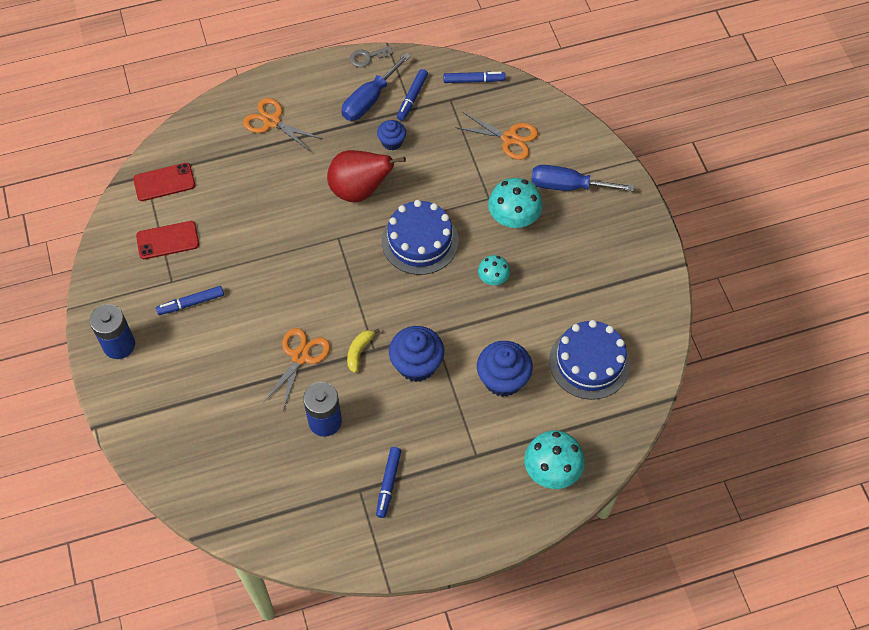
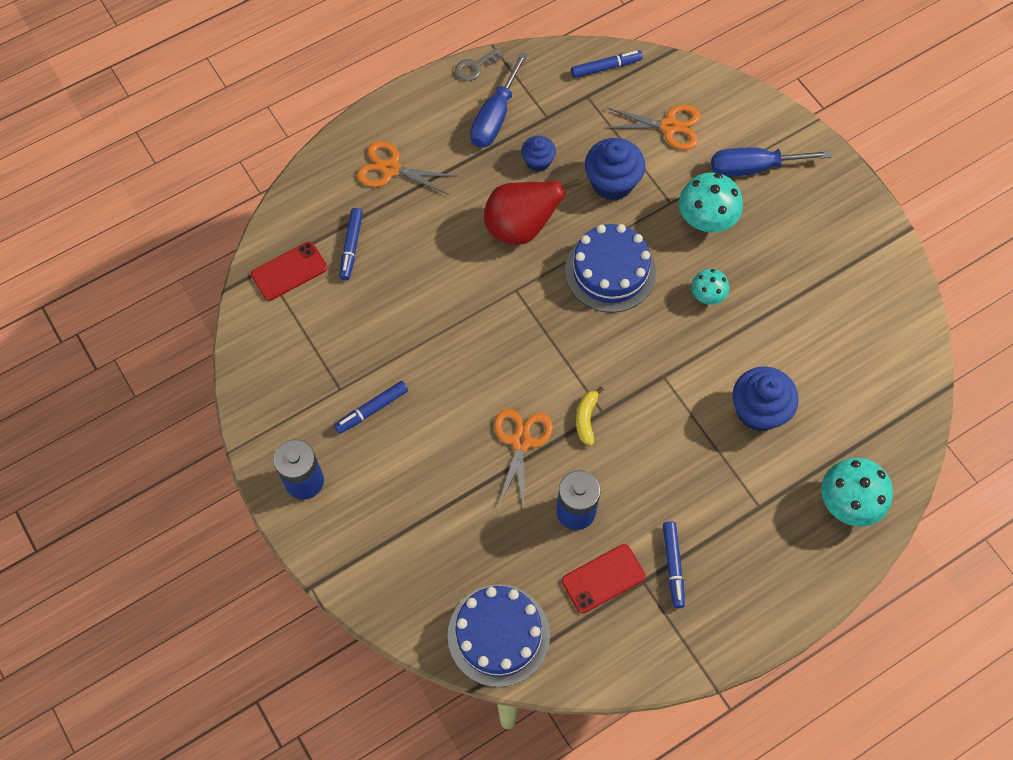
camera: 15 degrees left, 5 degrees up
(167, 240) = (318, 340): red phone -> red phone (603, 578)
(412, 98) = (543, 104): blue marker -> blue marker (351, 247)
(416, 364) = (656, 417): blue cupcake -> blue cupcake (612, 183)
(589, 362) = (846, 366): blue cake -> blue cake (498, 635)

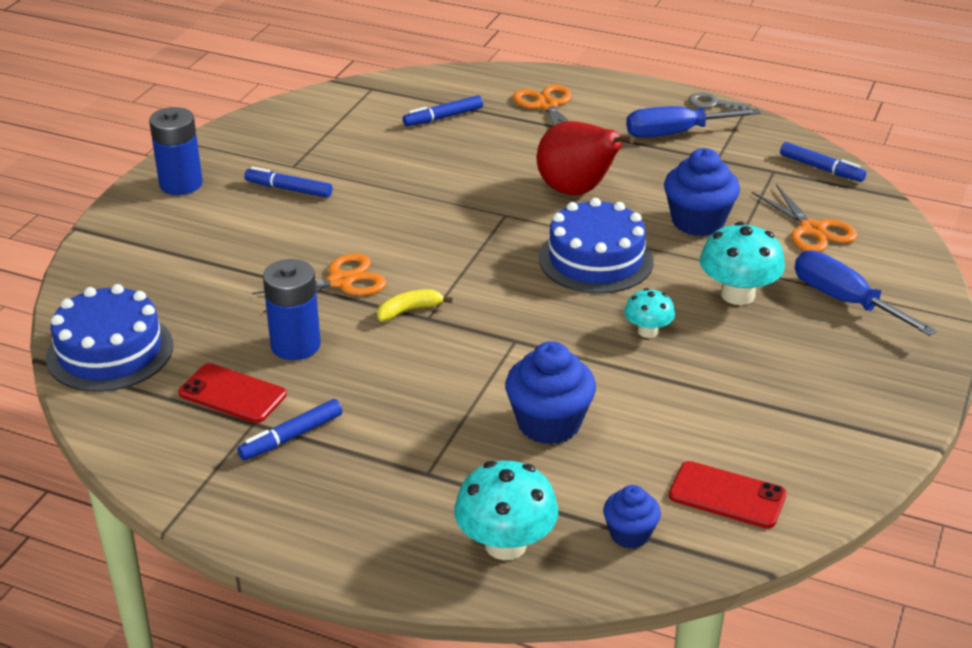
camera: 55 degrees right, 30 degrees down
(289, 271) = (382, 100): red phone -> red phone (727, 495)
(538, 161) = (661, 173): blue cupcake -> blue cupcake (630, 534)

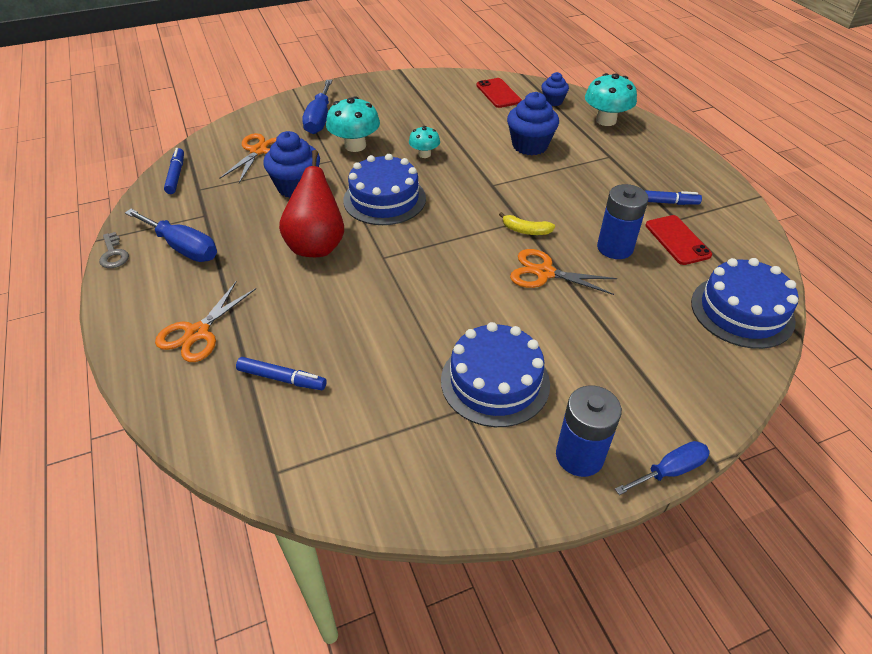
camera: 135 degrees left, 10 degrees up
(107, 208) = (670, 470): none -> blue screwdriver
(289, 189) = (495, 381): blue marker -> blue cake

